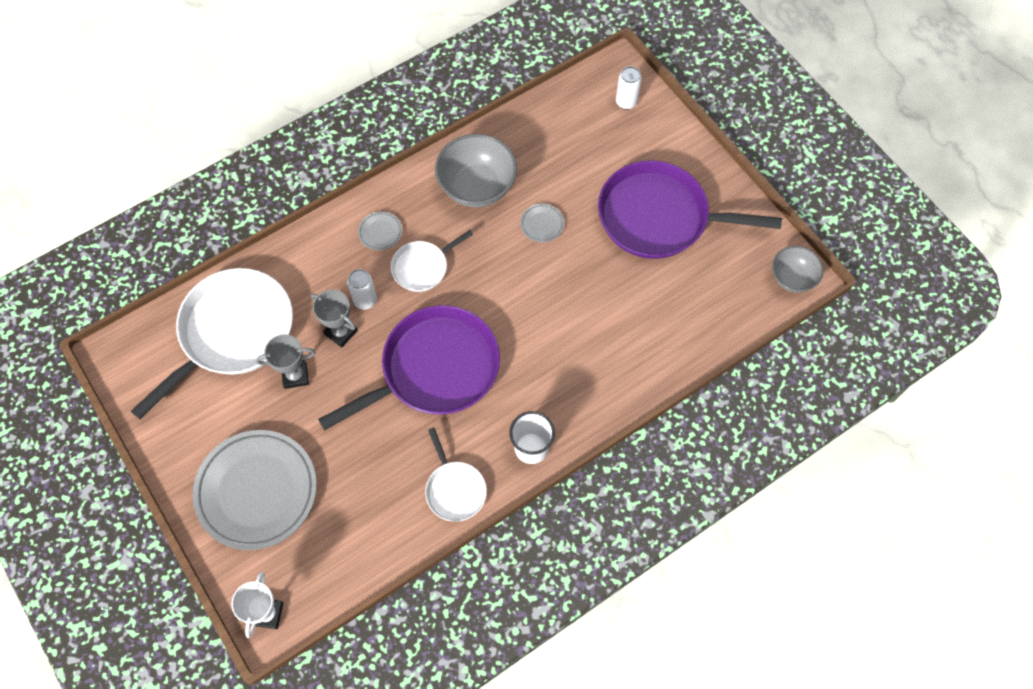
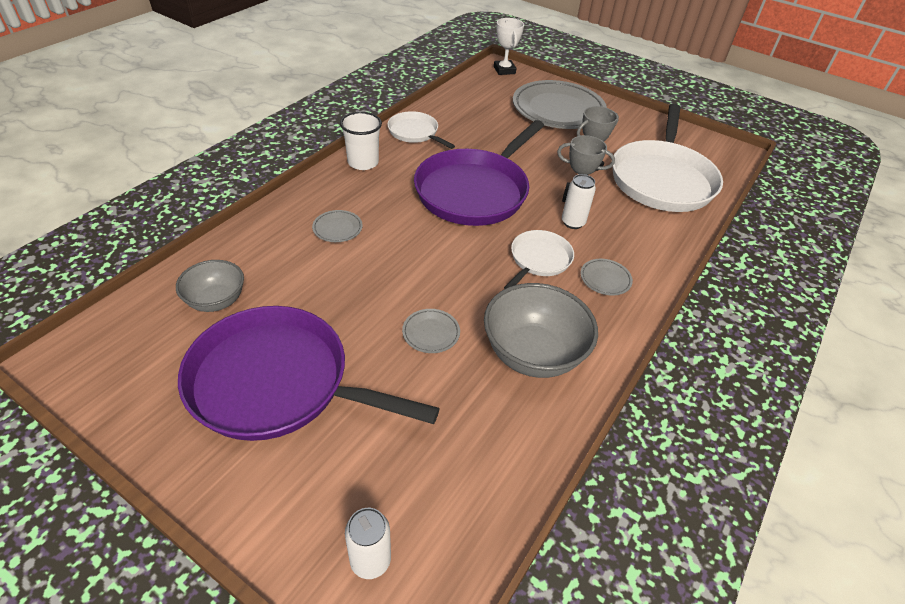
camera: 155 degrees right, 20 degrees down
(582, 354) = (337, 228): none -> grey plate
(659, 217) = (277, 382): purple pan -> purple pan turned 150 degrees counterclockwise
(792, 278) = (77, 355): grey bowl -> grey bowl (216, 301)

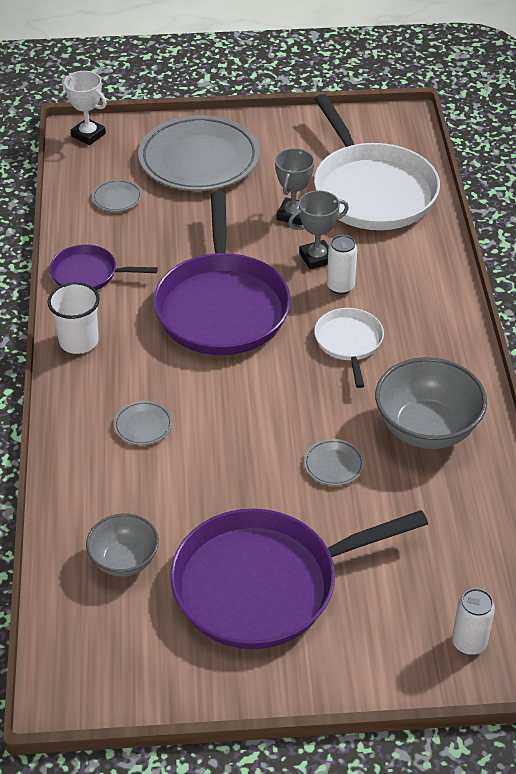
camera: 35 degrees left, 0 degrees up
(415, 132) = (88, 274): white pan -> purple pan
(605, 279) = (418, 326): grey plate -> grey plate (117, 198)

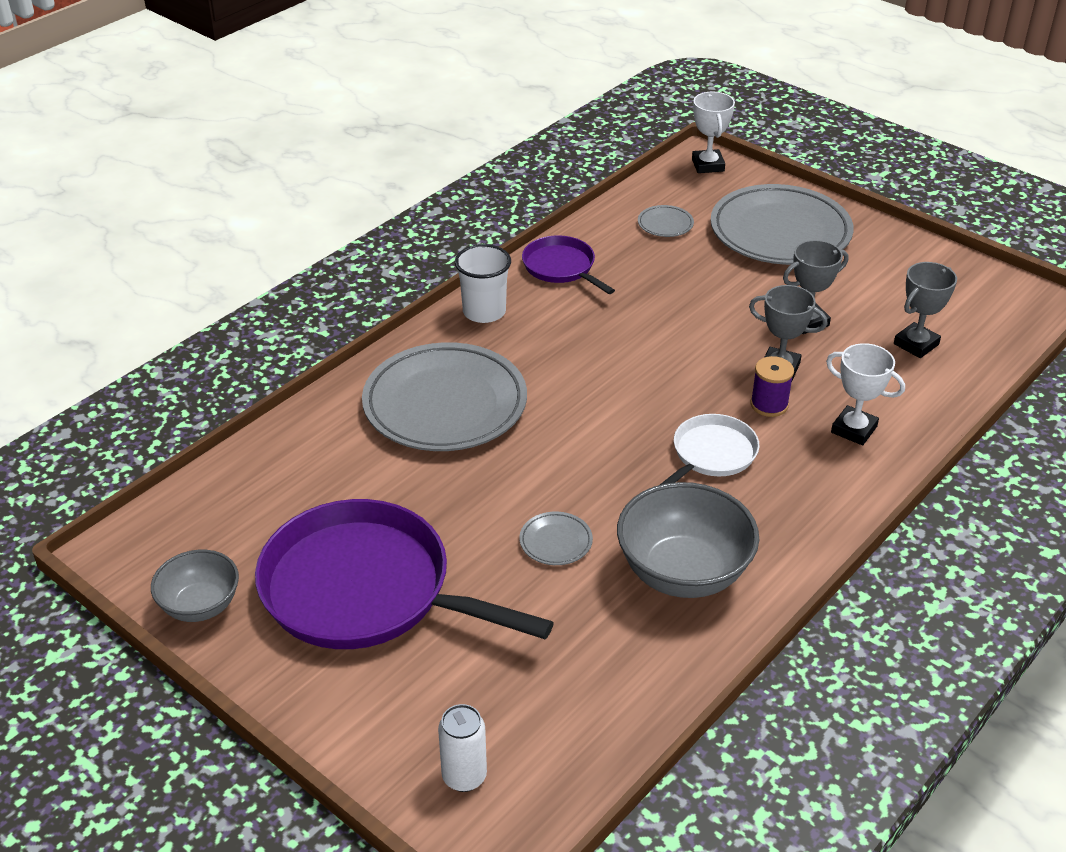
camera: 45 degrees right, 5 degrees down
(124, 560) = (292, 491): grey bowl -> grey bowl (200, 606)
(143, 425) = (445, 404): grey plate -> grey plate, size x2.49
(222, 307) = (636, 356): purple pan -> none
(340, 286) = (769, 404): white can -> purple spool
(372, 191) = (916, 344): white pan -> grey trophy
(405, 271) = (854, 429): none -> white trophy

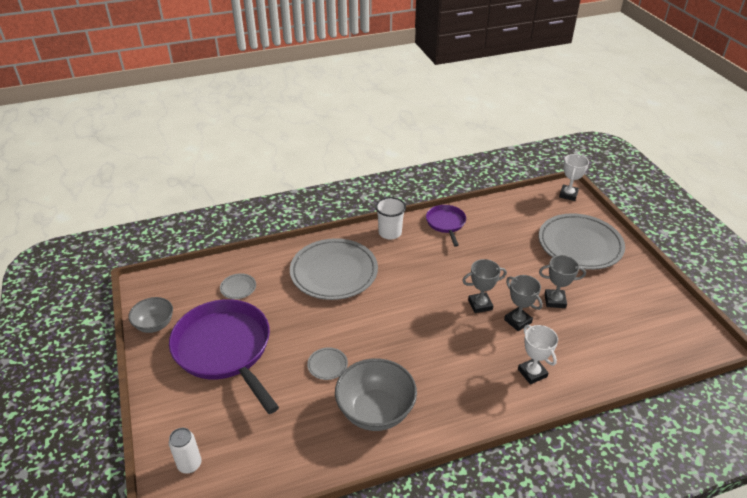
camera: 30 degrees right, 0 degrees up
(665, 224) = (518, 219): grey plate -> grey plate (238, 288)
(711, 454) = (442, 353): white pan -> none
(769, 404) = (495, 339): purple spool -> none
(916, 344) = (609, 338): grey trophy -> grey trophy (480, 305)

